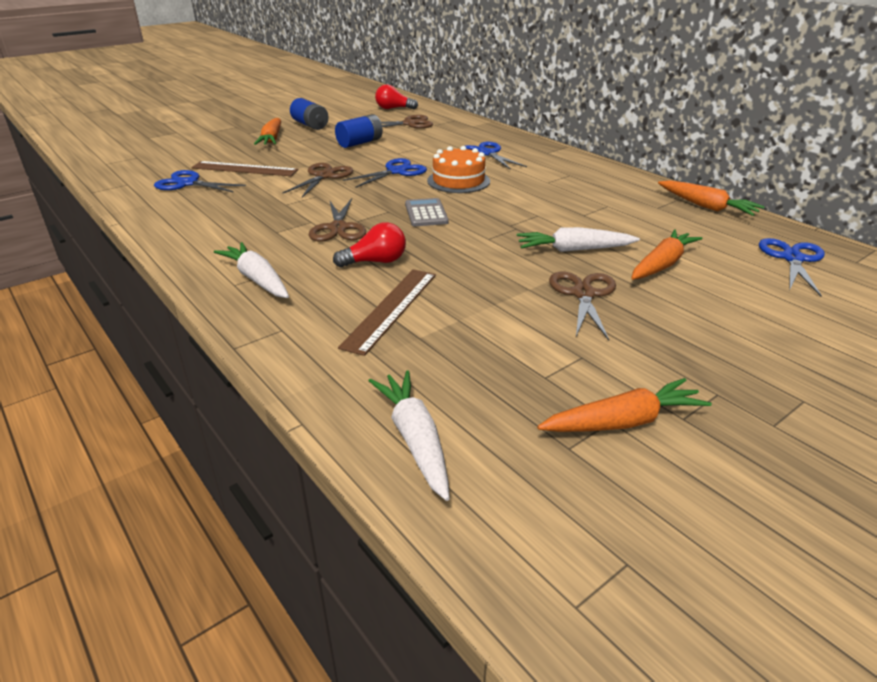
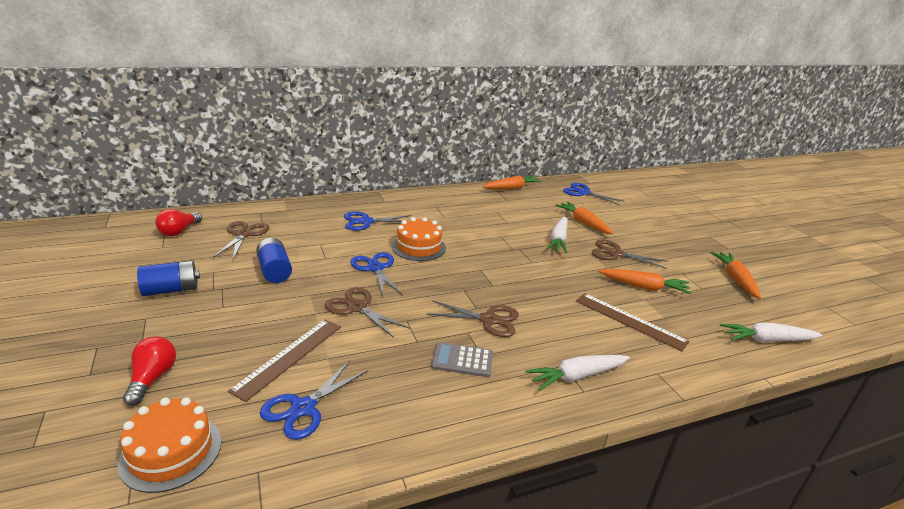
camera: 75 degrees left, 5 degrees down
(144, 162) = (171, 452): none -> orange cake
(272, 139) = (194, 324): orange carrot -> orange carrot (644, 287)
(376, 262) = (557, 313): red light bulb -> red light bulb (152, 378)
(426, 213) = (477, 275): grey calculator -> grey calculator (462, 360)

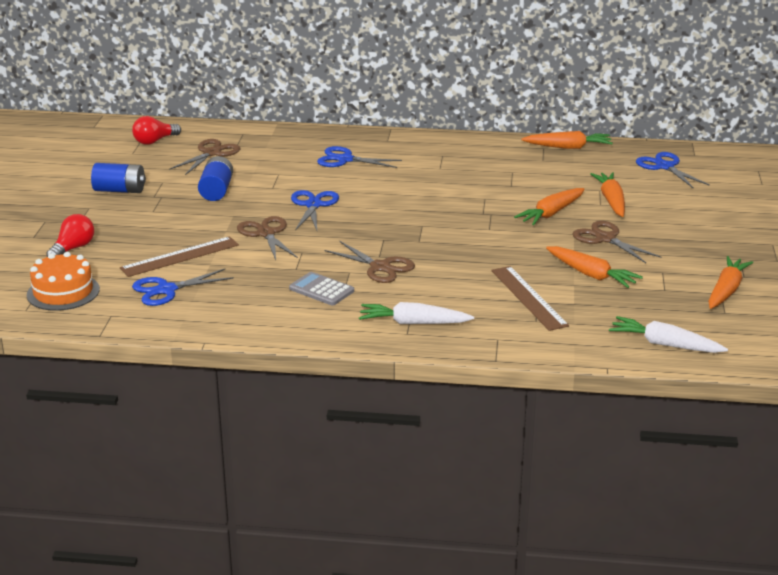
camera: 30 degrees right, 0 degrees up
(419, 247) = (377, 193): orange cake -> none
(558, 240) = (551, 213): white carrot -> orange carrot

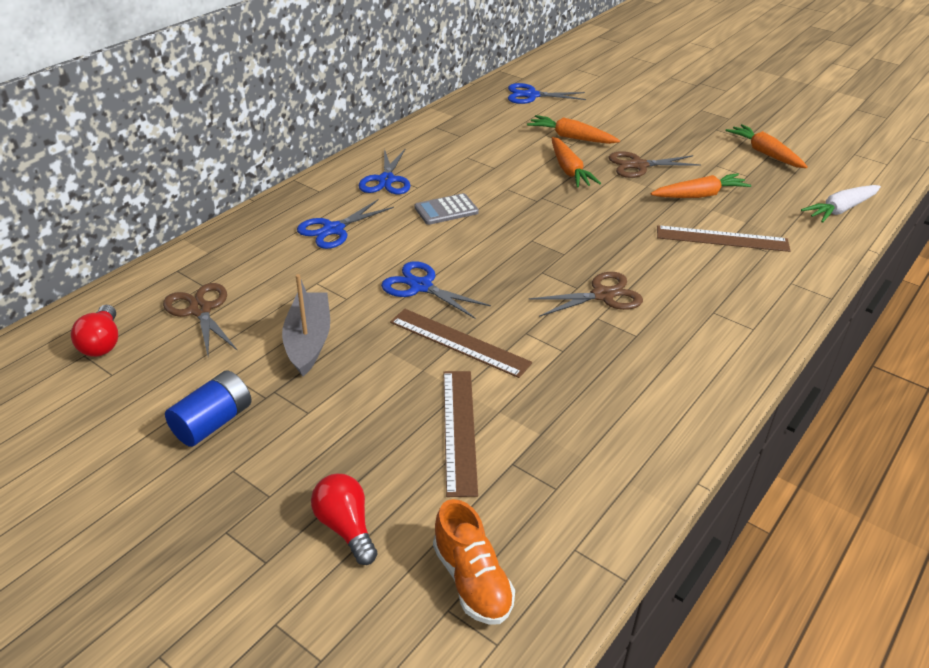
camera: 60 degrees left, 10 degrees up
(63, 292) = (472, 580): orange cake -> orange shoe
(166, 290) = (540, 471): blue scissors -> blue scissors (386, 180)
(216, 190) = (308, 341): blue battery -> grey boat
(266, 233) = (459, 342): brown scissors -> brown ruler
(321, 290) = (625, 350): grey calculator -> grey calculator (446, 210)
(413, 323) = (735, 317): white carrot -> none
(568, 147) = (448, 116): orange carrot -> none

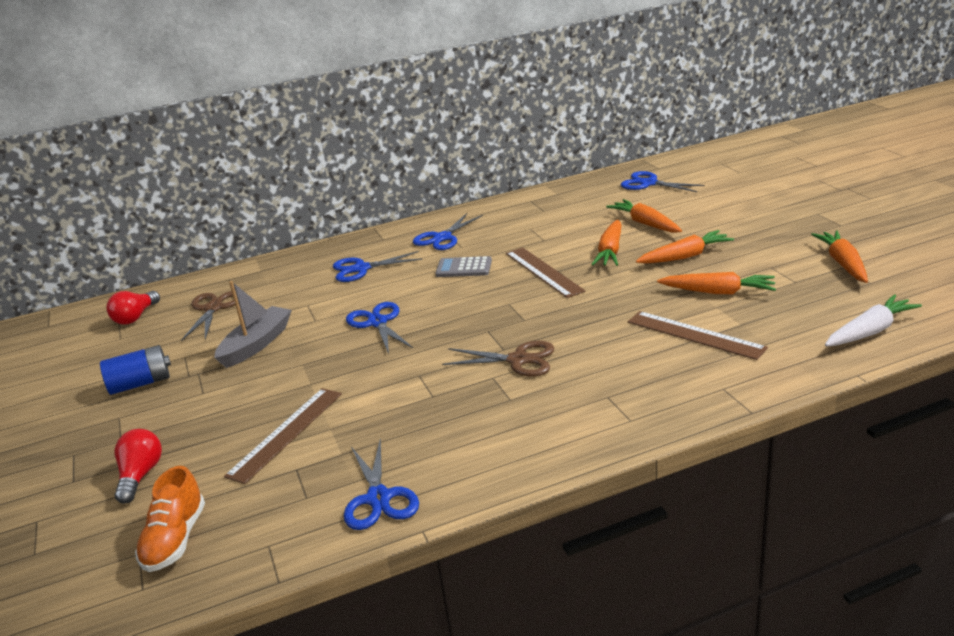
camera: 35 degrees right, 10 degrees down
(459, 342) = (359, 370): brown ruler -> brown ruler (543, 272)
(626, 466) = (378, 498): none -> blue scissors
(638, 165) = (685, 256): brown scissors -> orange carrot
(840, 210) = (870, 331): white carrot -> white carrot turned 150 degrees clockwise

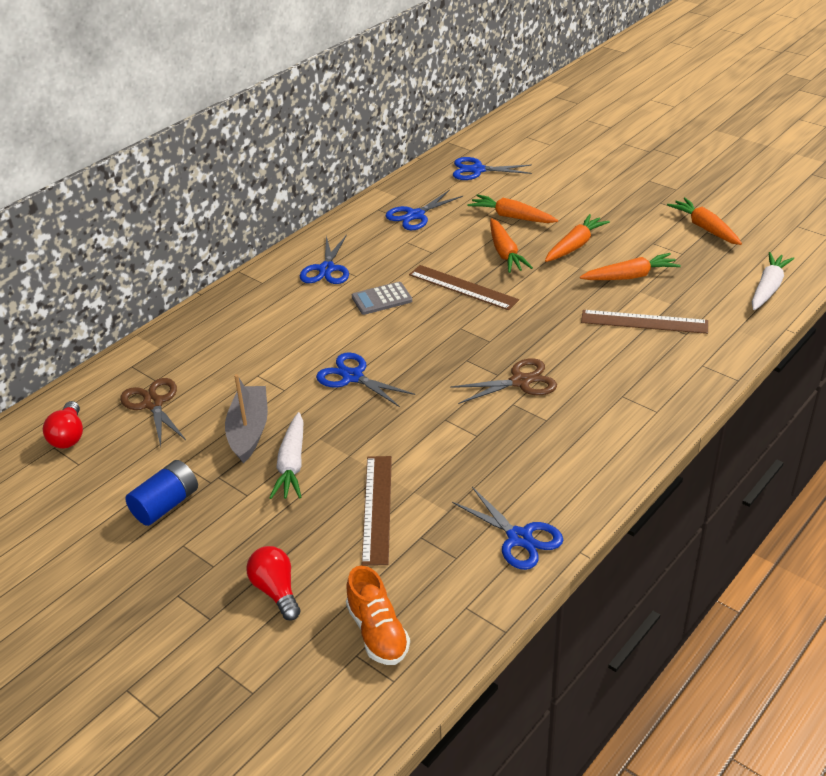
camera: 30 degrees left, 10 degrees up
(259, 379) = (292, 464): none -> white carrot
(361, 269) = (274, 322): blue scissors -> blue scissors (415, 215)

